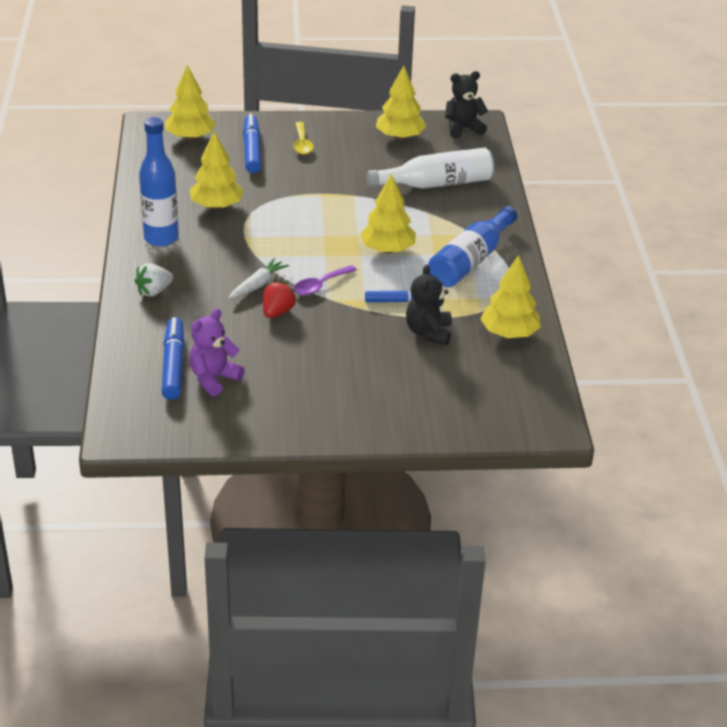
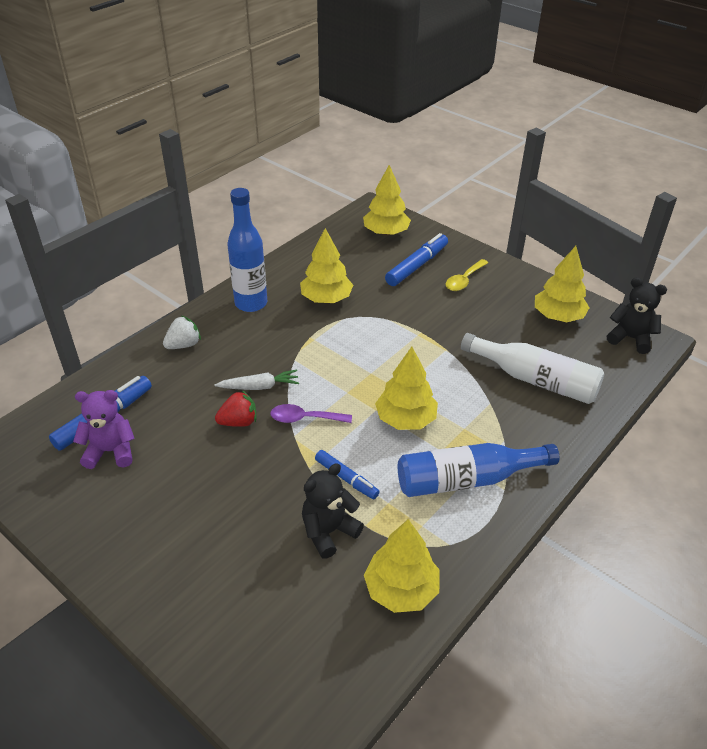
camera: 45 degrees right, 5 degrees up
(154, 291) = (183, 345): white strawberry -> white strawberry turned 135 degrees clockwise

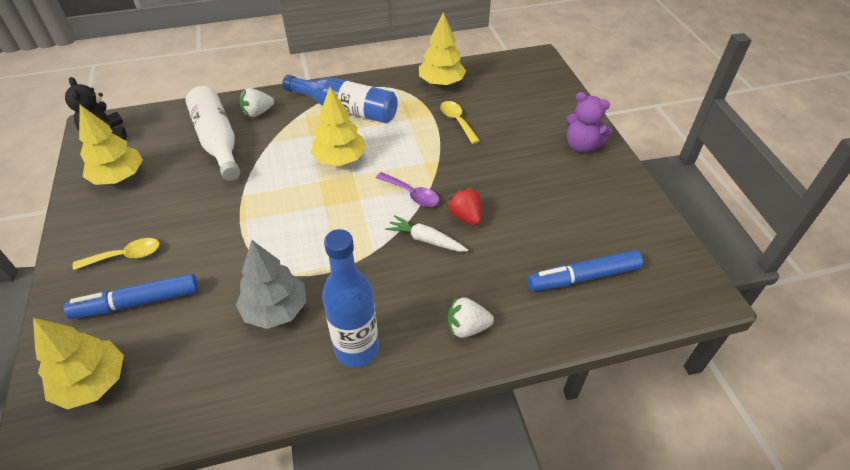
camera: 145 degrees left, 5 degrees up
(110, 451) = (586, 242): purple teddy bear -> purple teddy bear (582, 146)
(238, 422) = (465, 217): red strawberry -> red strawberry turned 45 degrees clockwise
(326, 299) = (275, 309): yellow tree -> grey tree
(329, 531) = (457, 121): black teddy bear -> yellow spoon
(346, 478) = (419, 142): blue marker -> none
(546, 426) = (258, 113): none -> white strawberry

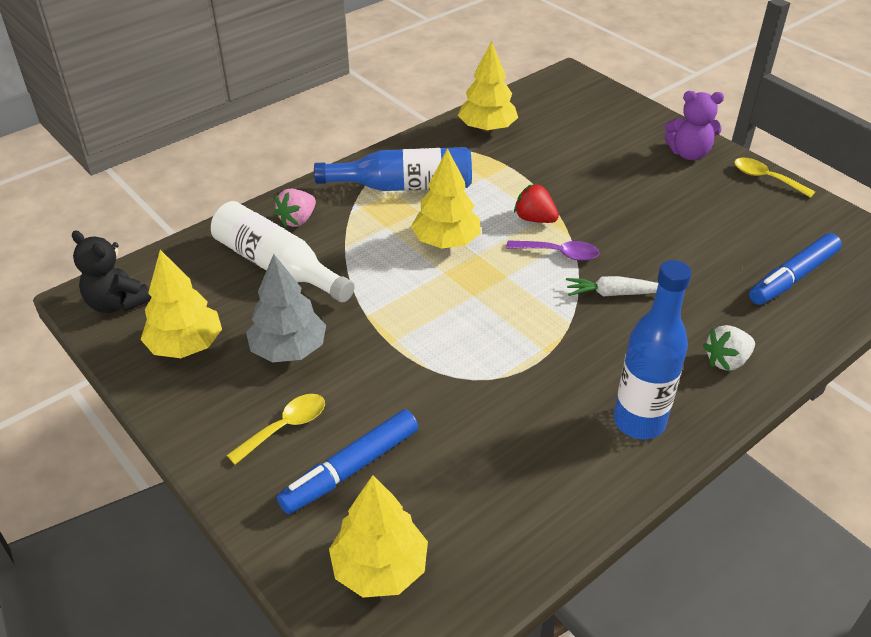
camera: 25 degrees left, 5 degrees down
(258, 113) = (297, 220): white strawberry -> pink strawberry
(275, 309) = (518, 416): grey tree -> grey tree (289, 349)
(457, 121) = (541, 165): yellow spoon -> yellow spoon (766, 178)
(465, 217) = (634, 258): red strawberry -> red strawberry (534, 219)

